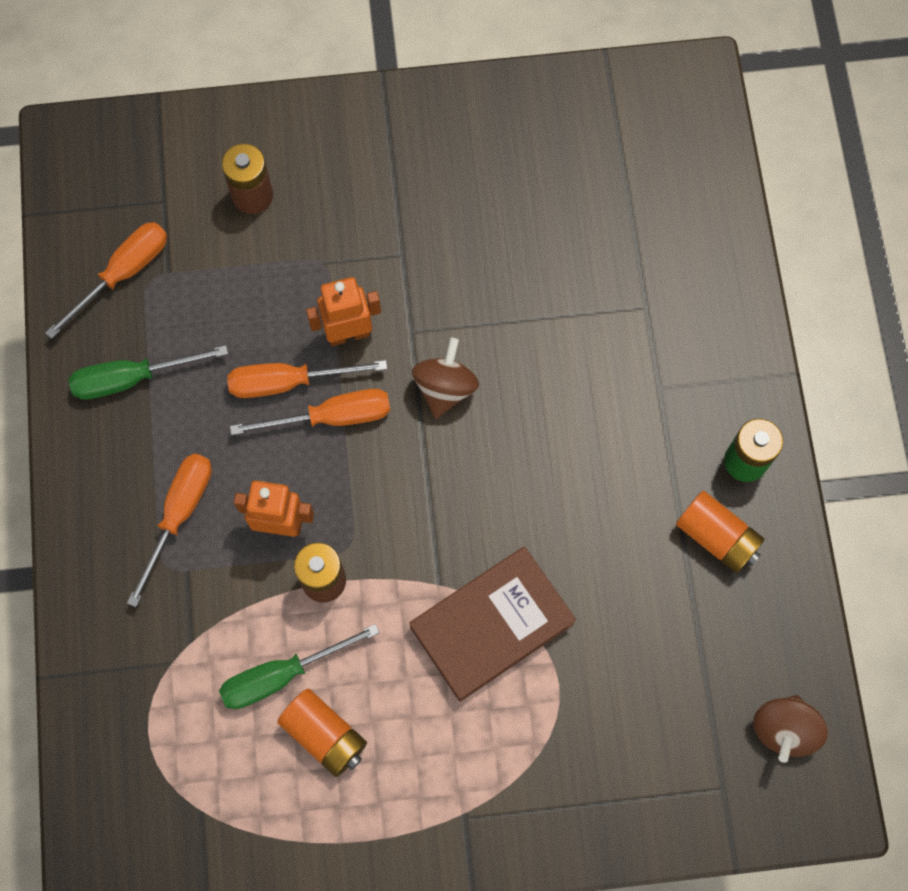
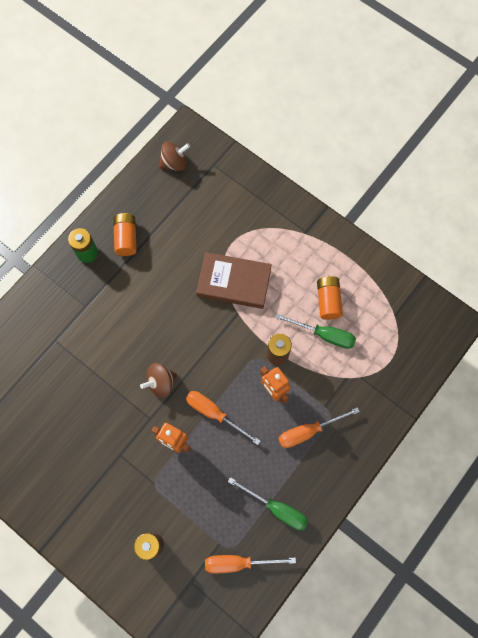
camera: 135 degrees left, 0 degrees up
(288, 382) = (217, 444): orange screwdriver -> none

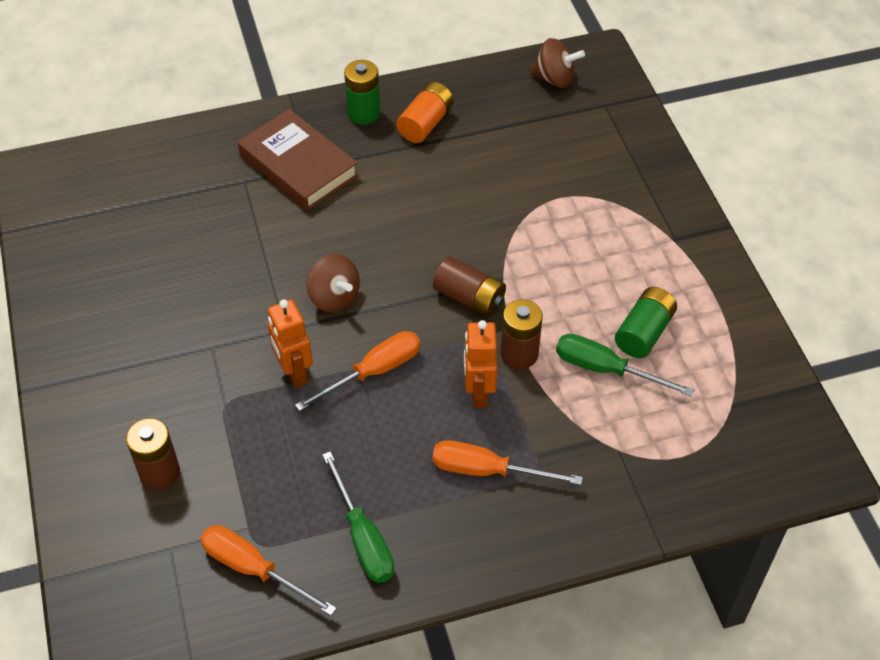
camera: 35 degrees right, 20 degrees down
(161, 383) = (334, 297): brown spinning top -> brown spinning top turned 135 degrees counterclockwise
(214, 413) = (374, 372): orange screwdriver -> orange screwdriver turned 75 degrees clockwise
(230, 337) = (469, 298): none -> brown battery
(234, 282) = (526, 241): brown book -> brown book (298, 165)
(324, 335) = (605, 369): green screwdriver -> green screwdriver turned 150 degrees clockwise
(328, 301) = (644, 332): orange battery -> green battery

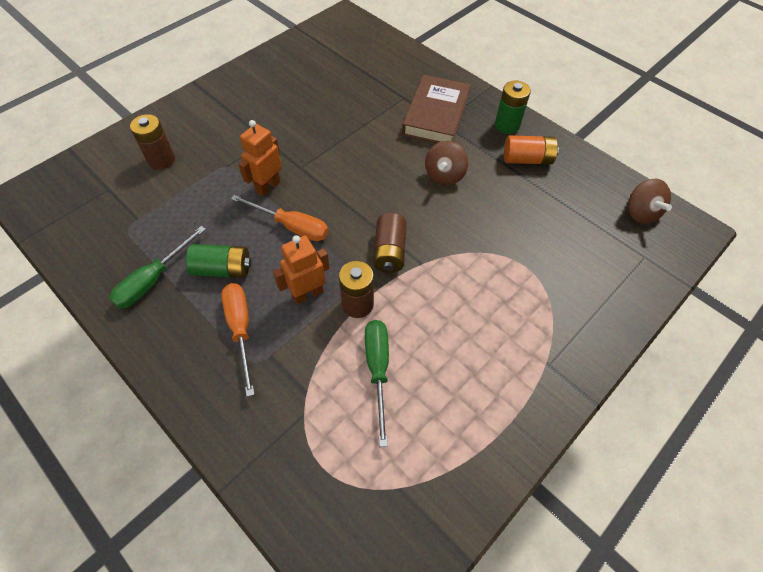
camera: 60 degrees right, 5 degrees up
(253, 569) = (108, 234): orange screwdriver -> none
(334, 297) = (340, 179): brown spinning top -> brown spinning top (444, 175)
(644, 332) = (432, 383): green battery -> green battery (223, 269)

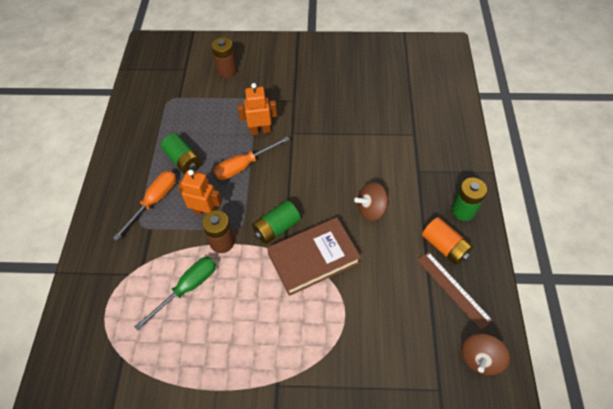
camera: 50 degrees right, 0 degrees up
(153, 280) = (148, 138): green screwdriver -> none
(292, 226) = (244, 166): orange screwdriver -> orange screwdriver turned 75 degrees clockwise
(389, 252) = (276, 228): brown battery -> green battery
(436, 115) = (420, 163): brown book -> brown book (313, 258)
(569, 183) = (453, 289): none -> brown ruler

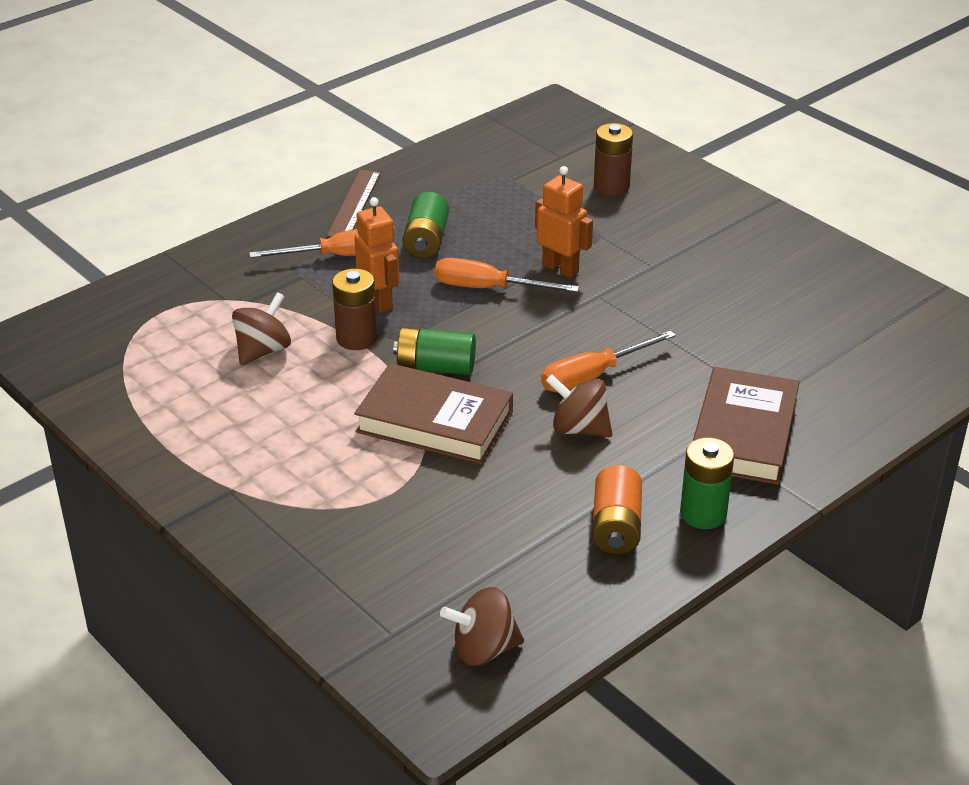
camera: 45 degrees right, 20 degrees down
(187, 288) = (263, 351): green screwdriver -> brown spinning top
(342, 177) = (592, 376): none -> orange screwdriver
(428, 158) = (744, 433): none -> brown book
(453, 289) = (558, 570): brown ruler -> brown ruler (354, 204)

